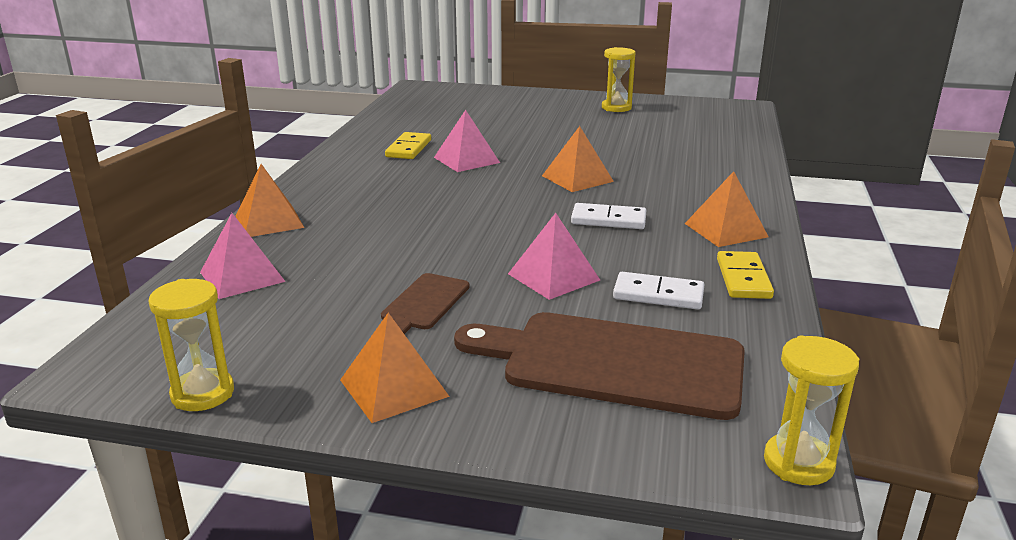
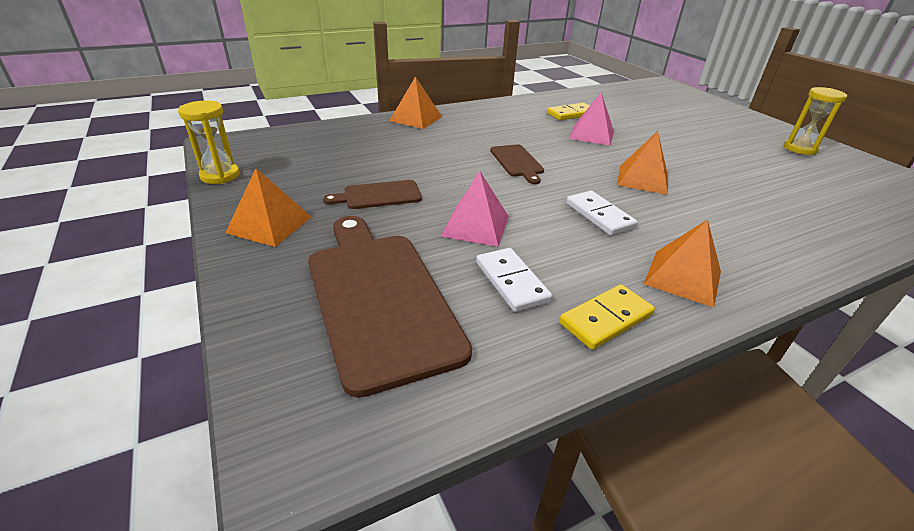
camera: 50 degrees right, 10 degrees up
(242, 276) = (347, 137): pink pyramid -> none
(465, 212) = (517, 162): none -> brown cutting board
(798, 463) = (306, 469): yellow hourglass -> none

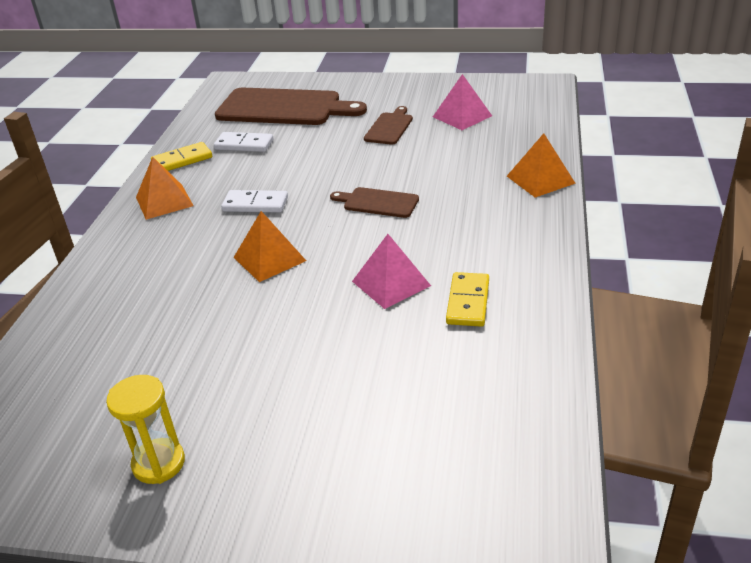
camera: 130 degrees right, 0 degrees up
(220, 176) = (480, 81): yellow hourglass -> none
(269, 224) = (391, 90): orange pyramid -> none
(475, 226) = (308, 151): pink pyramid -> pink pyramid (462, 116)
(606, 319) = (182, 160): yellow domino -> yellow domino turned 60 degrees clockwise

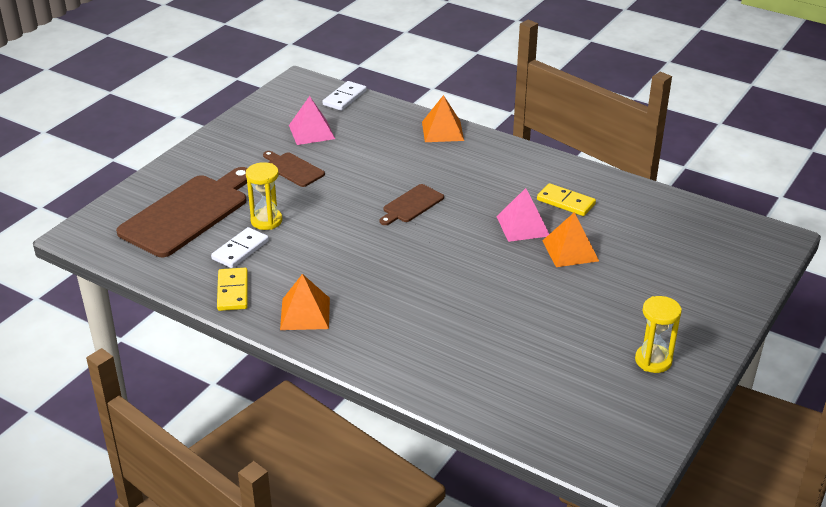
camera: 70 degrees left, 0 degrees up
(255, 204) = (358, 264): white domino -> white domino (344, 98)
(269, 259) = (449, 272): orange pyramid -> orange pyramid (570, 250)
(296, 142) = (266, 221): none -> yellow hourglass

